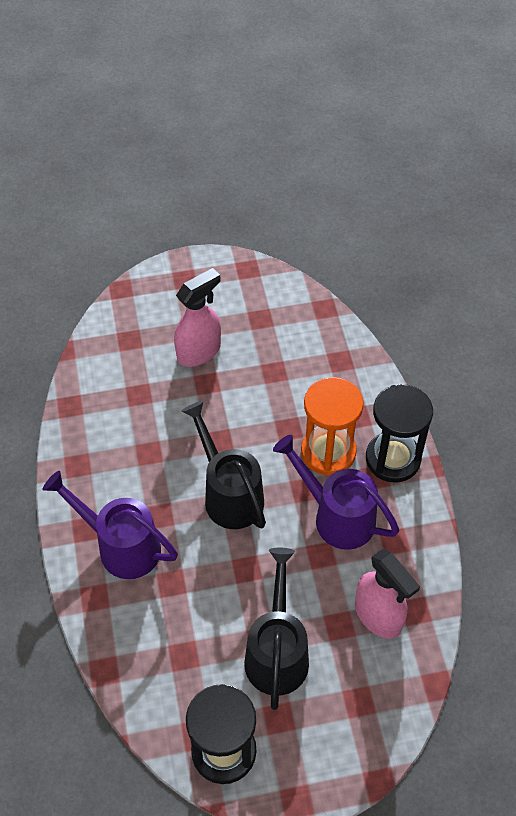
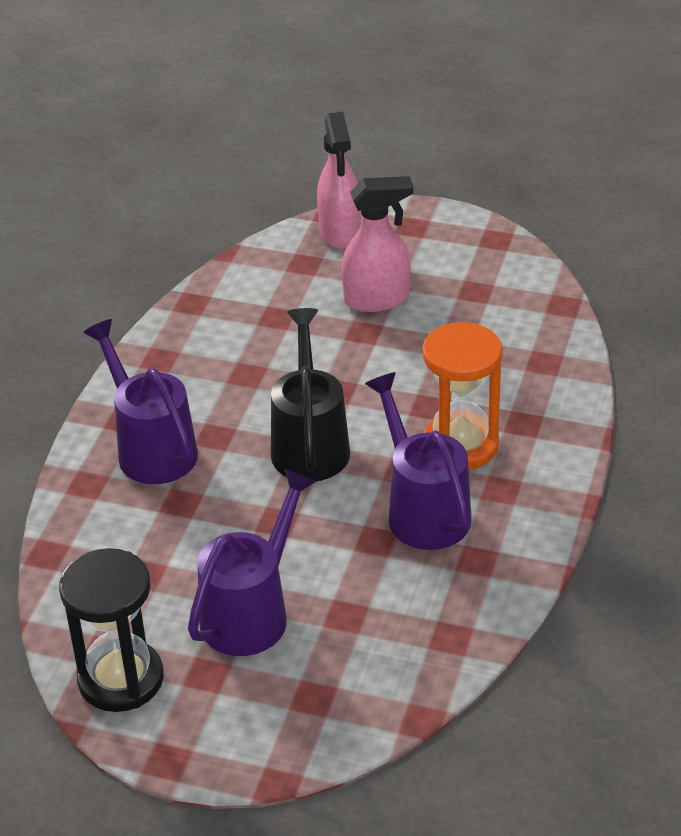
camera: 30 degrees right, 15 degrees down
(277, 652) = (252, 612): black watering can -> purple watering can
(378, 616) = (400, 625): pink spray bottle -> pink spray bottle (340, 233)
(393, 459) = (537, 479): black hourglass -> none

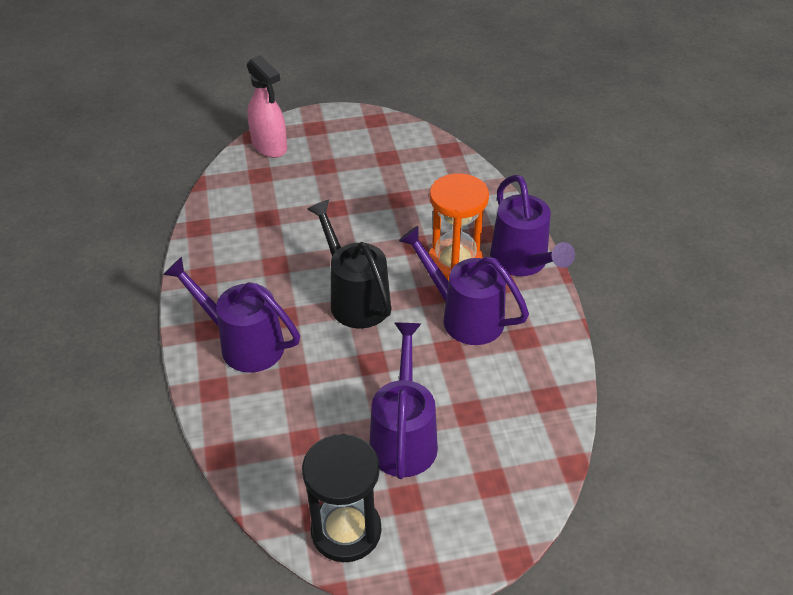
camera: 30 degrees left, 5 degrees up
(377, 299) = (327, 183): pink spray bottle -> none
(546, 474) = (523, 262): none -> purple watering can

